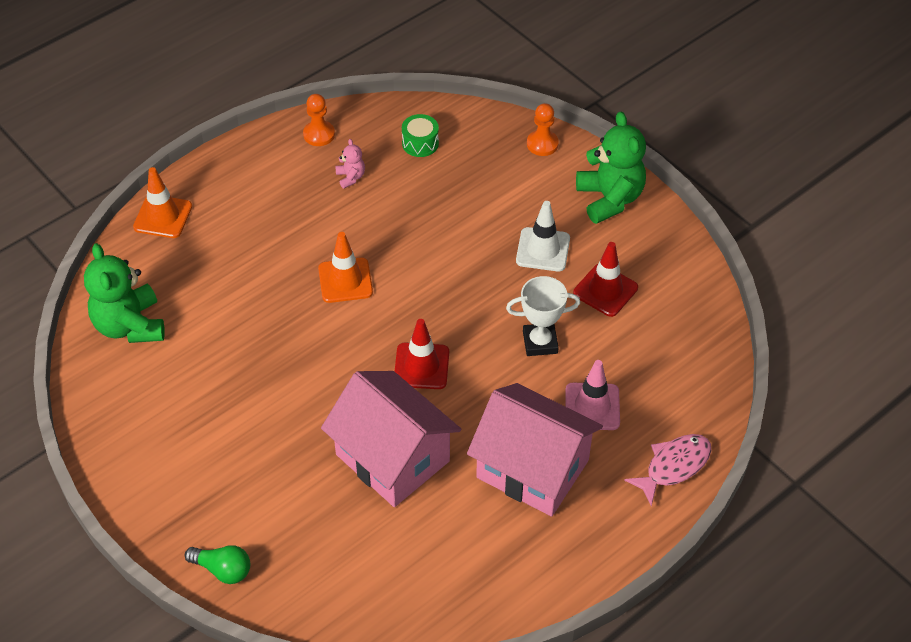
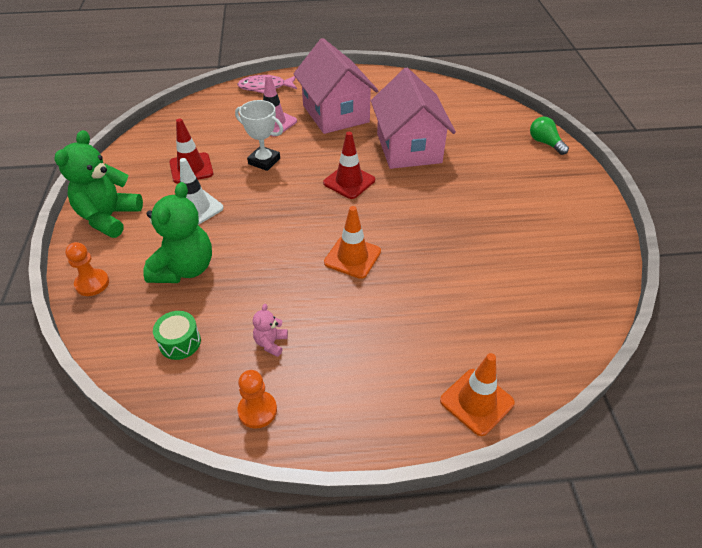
camera: 145 degrees left, 5 degrees down
(130, 325) = (553, 308): green teddy bear -> green teddy bear (184, 269)

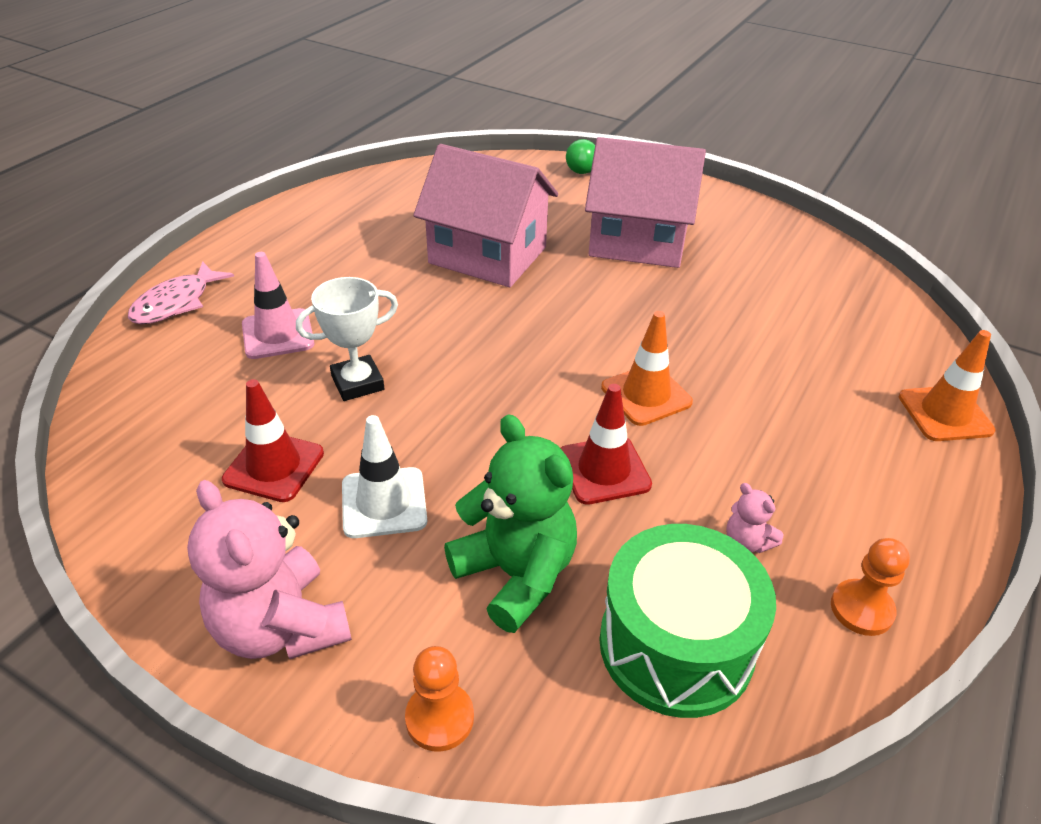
camera: 55 degrees left, 5 degrees down
(109, 217) = (281, 627): green teddy bear -> pink teddy bear
(180, 342) = (676, 645): green drum -> green drum, size x2.10
(335, 114) = (337, 273): pink house -> pink house (637, 241)
(349, 181) = (497, 330): red traffic cone -> red traffic cone (604, 470)

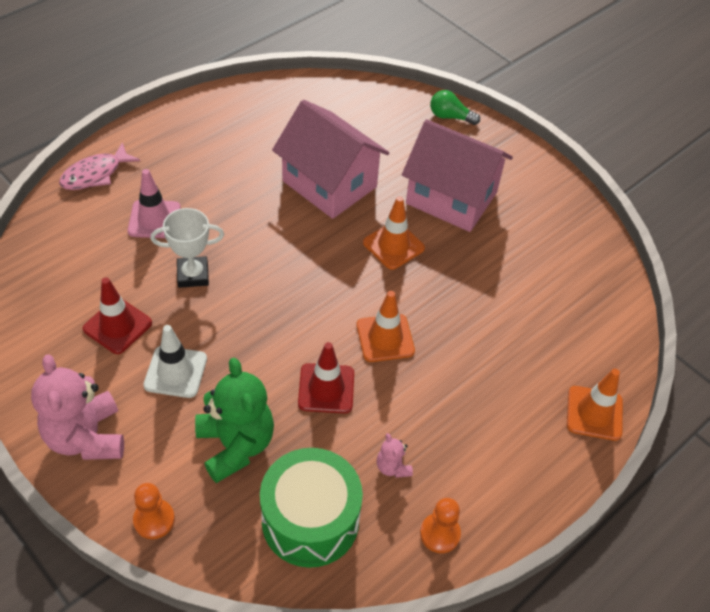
camera: 15 degrees right, 10 degrees up
(599, 298) = (393, 245): none -> orange traffic cone

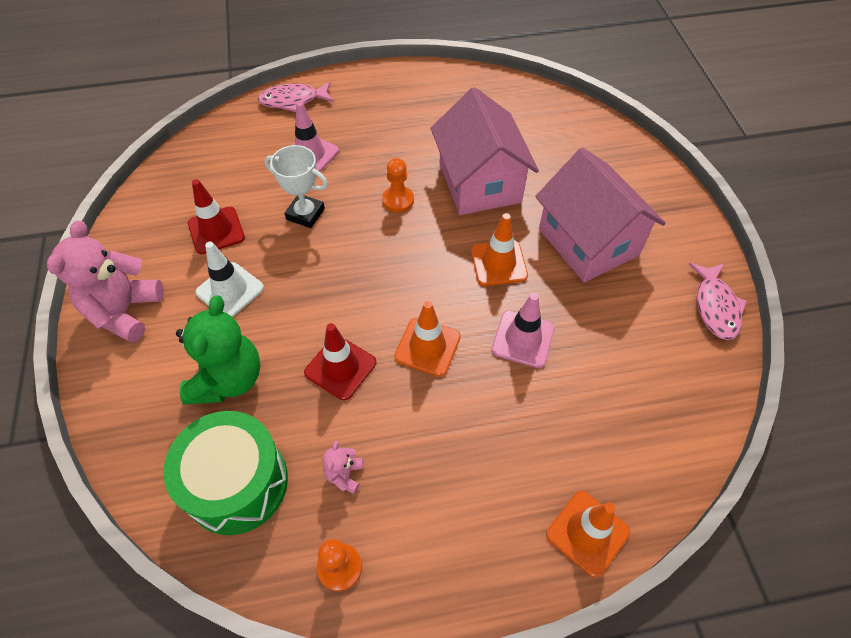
camera: 35 degrees right, 5 degrees up
(154, 520) = (118, 409): orange pawn -> orange pawn (398, 200)
(450, 117) = (642, 164): green light bulb -> none
(454, 297) = (523, 339): none -> pink traffic cone
(575, 209) = (715, 307): none -> pink fish

